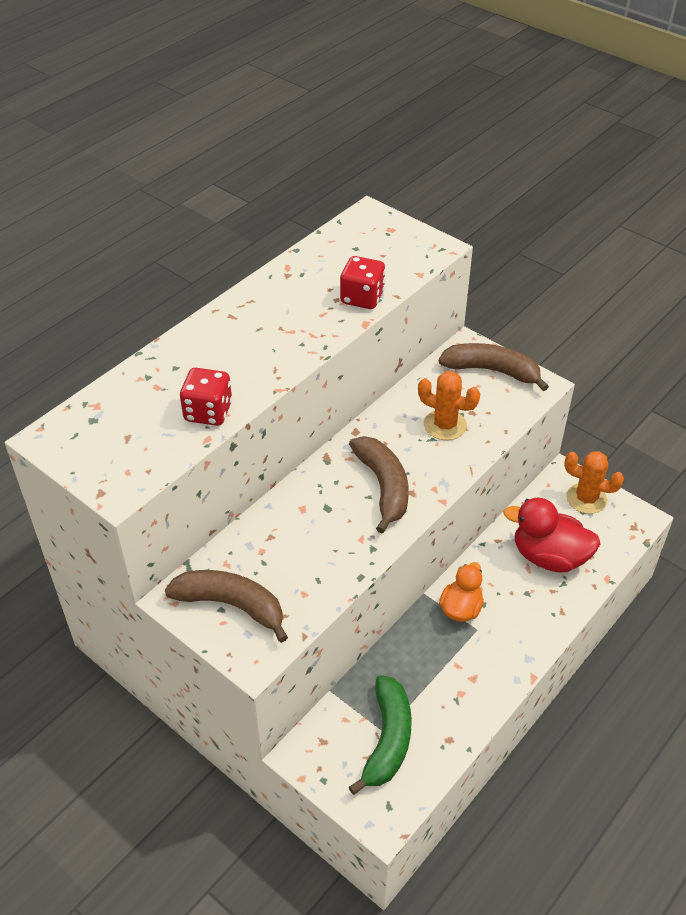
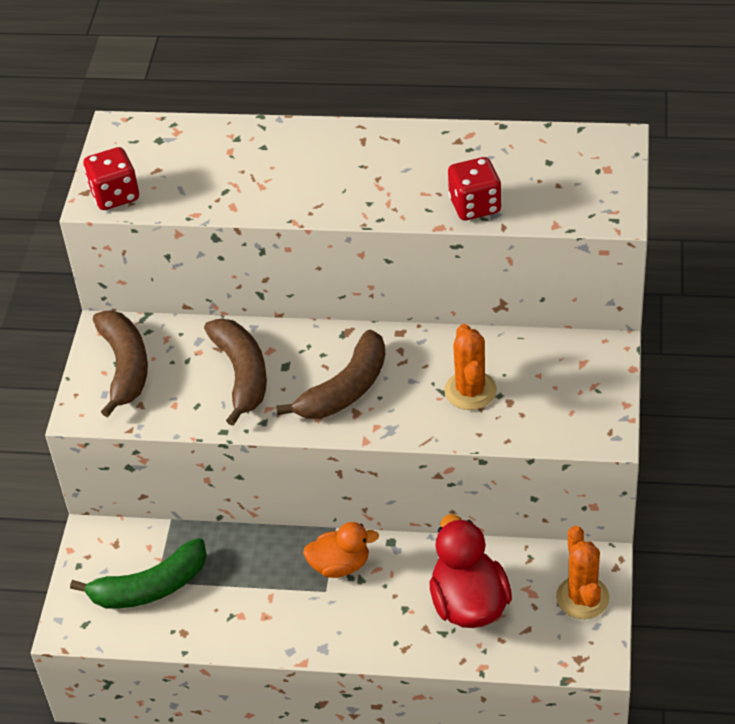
camera: 60 degrees right, 0 degrees up
(208, 412) = (227, 197): red dice -> red dice (115, 195)
(492, 371) = (588, 386): brown banana -> brown banana (242, 374)

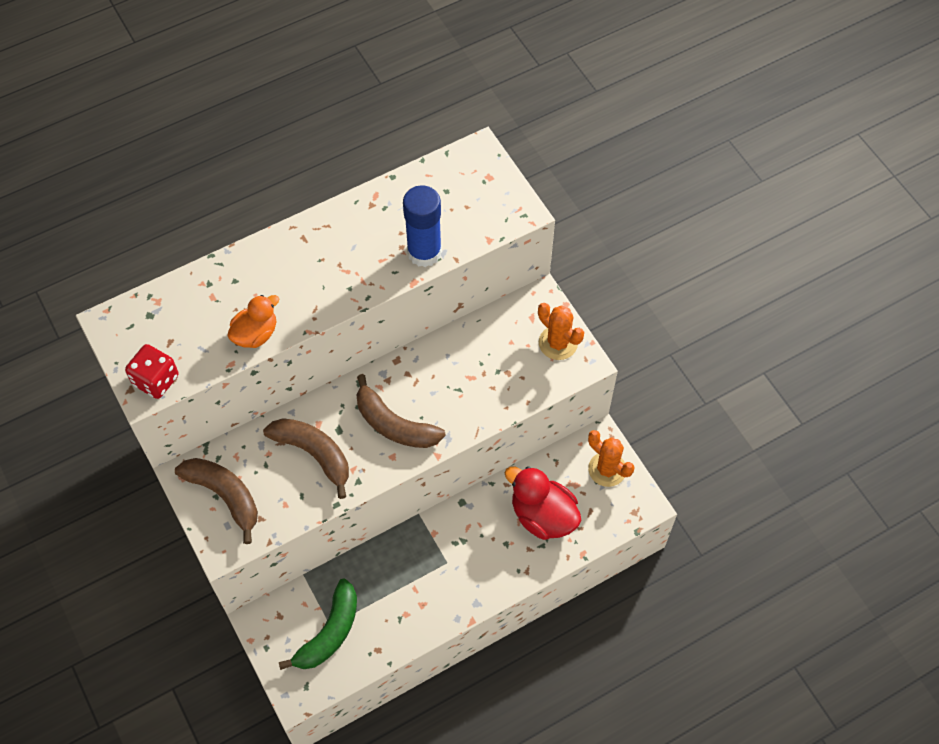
camera: 40 degrees left, 15 degrees up
(340, 565) = (442, 539): orange duck -> orange duck (256, 334)
(345, 389) = (394, 424): brown banana -> brown banana turned 120 degrees clockwise
(470, 391) = (477, 378): orange cactus -> orange cactus (558, 343)
(475, 206) = (424, 252): red dice -> blue glue stick

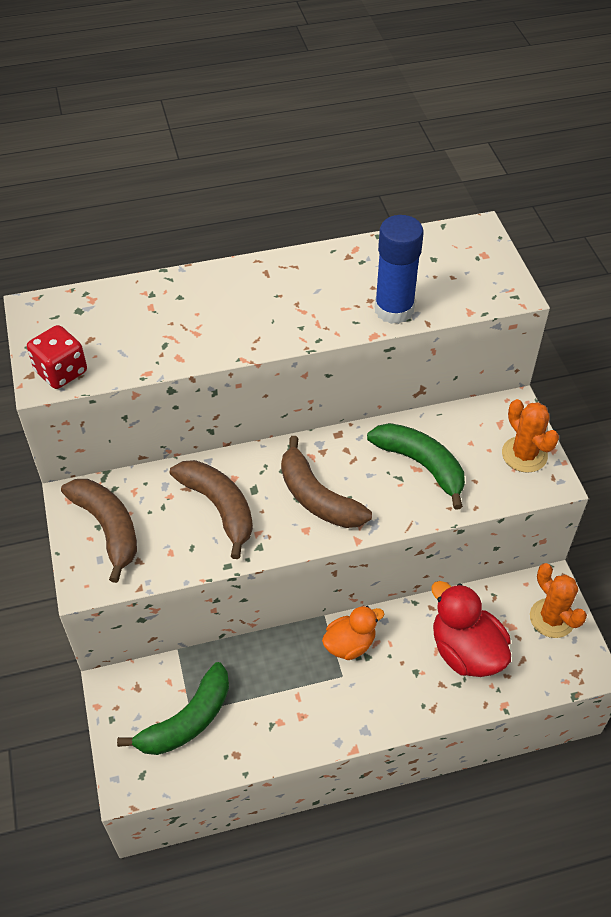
camera: 15 degrees right, 10 degrees down
(256, 334) = (184, 350): orange duck -> orange duck (350, 644)
(474, 373) = (421, 465): none -> green banana

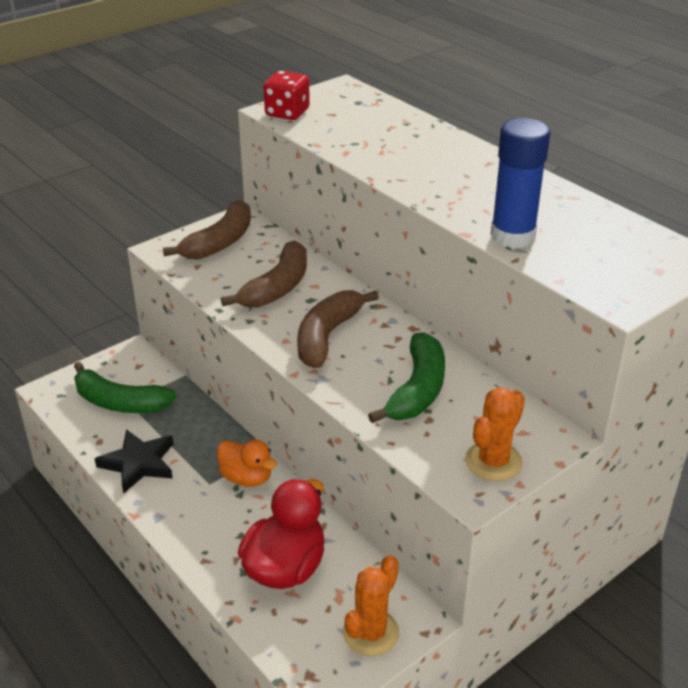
camera: 65 degrees right, 15 degrees down
(287, 727) = (139, 463): none -> black star

